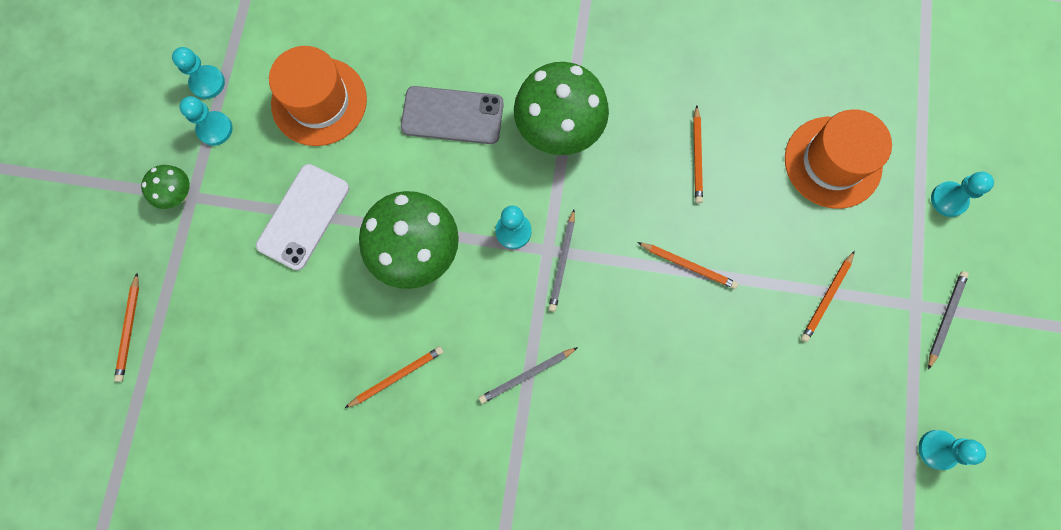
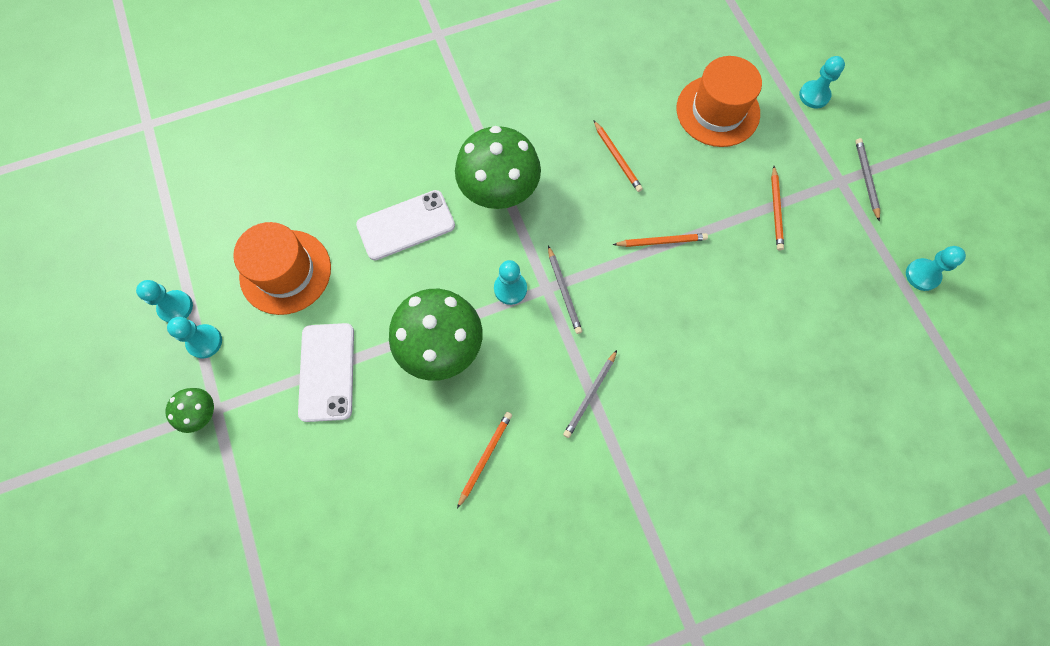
camera: 30 degrees left, 5 degrees down
(129, 329) = (223, 554): orange pencil -> none
(452, 115) = (406, 225): grey phone -> white phone

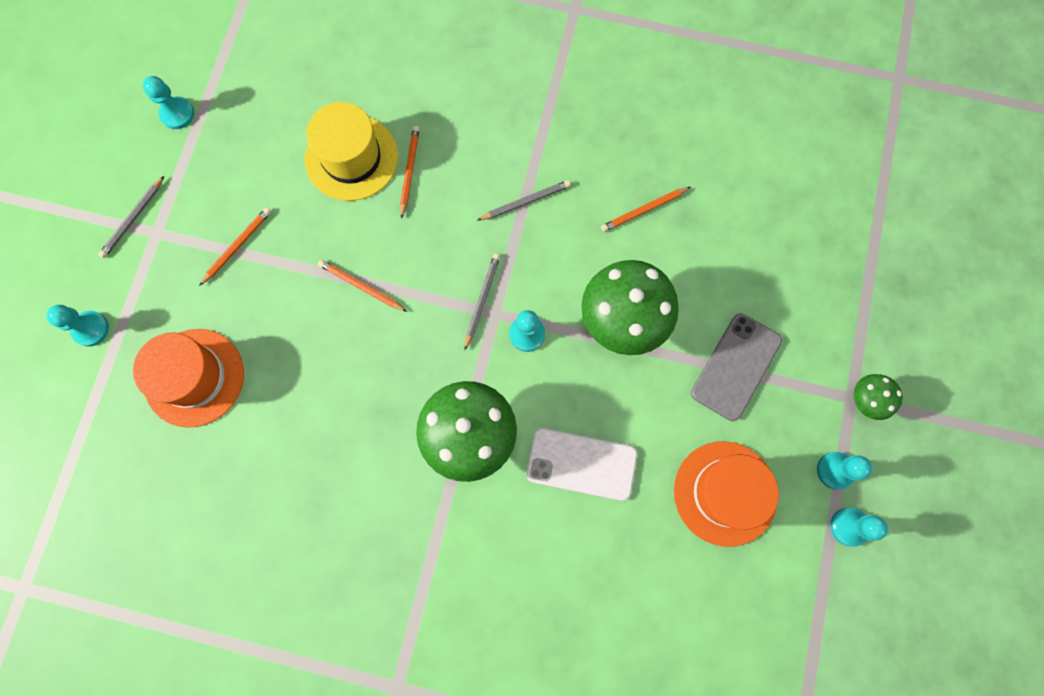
camera: 145 degrees left, 5 degrees up
(327, 372) = (736, 366): white phone -> grey phone
(617, 158) = (331, 395): orange pencil -> orange pencil (409, 171)
(759, 334) = (351, 158): none -> yellow hat

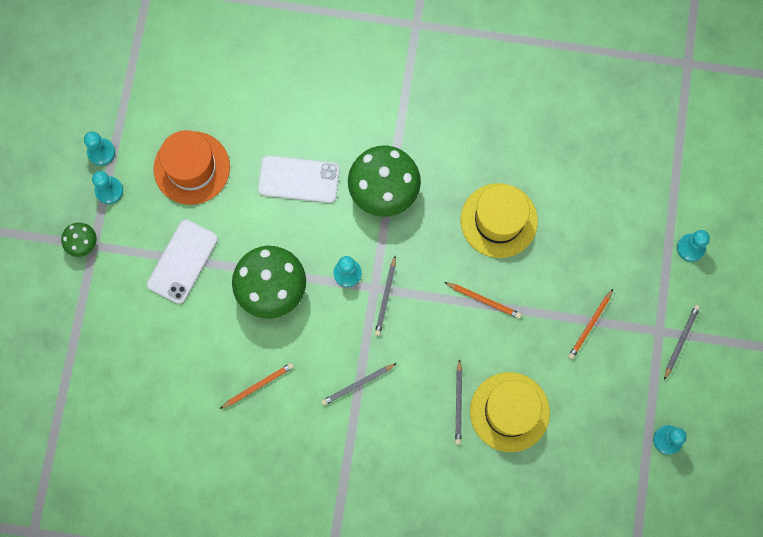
camera: 175 degrees right, 0 degrees up
(194, 377) = (601, 217): orange hat -> none
(326, 385) = (499, 220): none -> yellow hat
(409, 171) = (458, 403): orange pencil -> grey pencil
(736, 366) = (182, 261): grey phone -> white phone

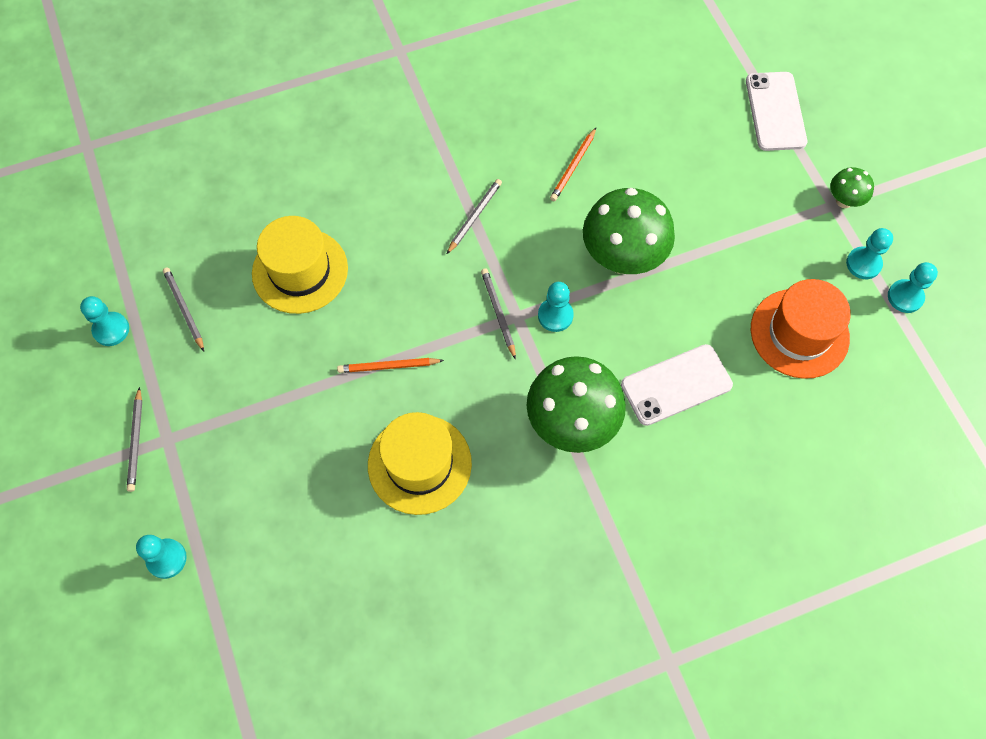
camera: 150 degrees right, 10 degrees down
(182, 261) = (733, 236): white phone -> white phone (775, 111)
(458, 403) = (359, 251): grey pencil -> grey pencil (184, 309)
(590, 325) = (252, 403): orange pencil -> none

